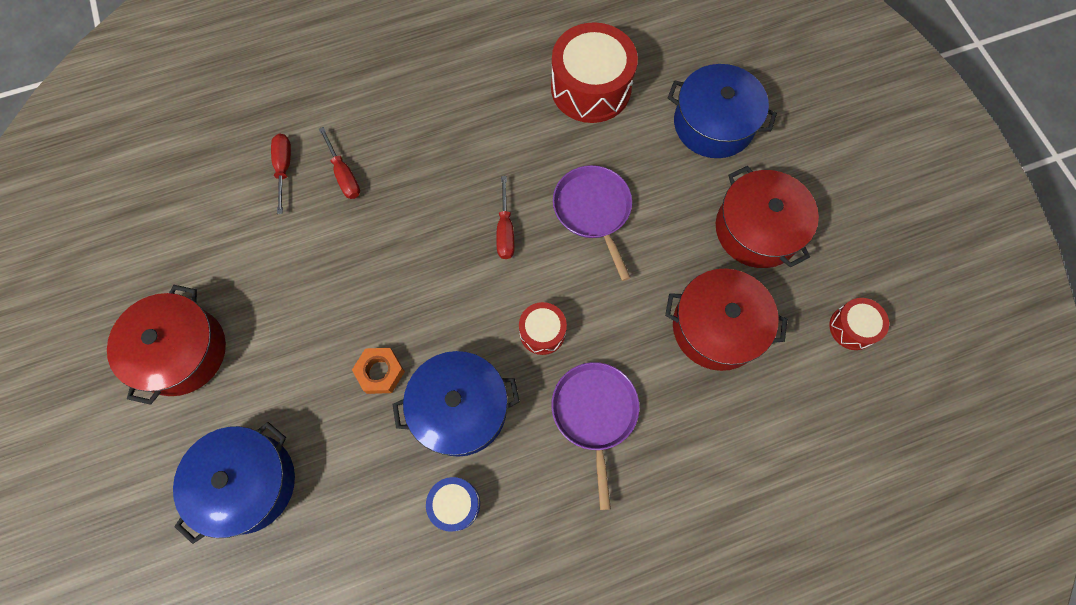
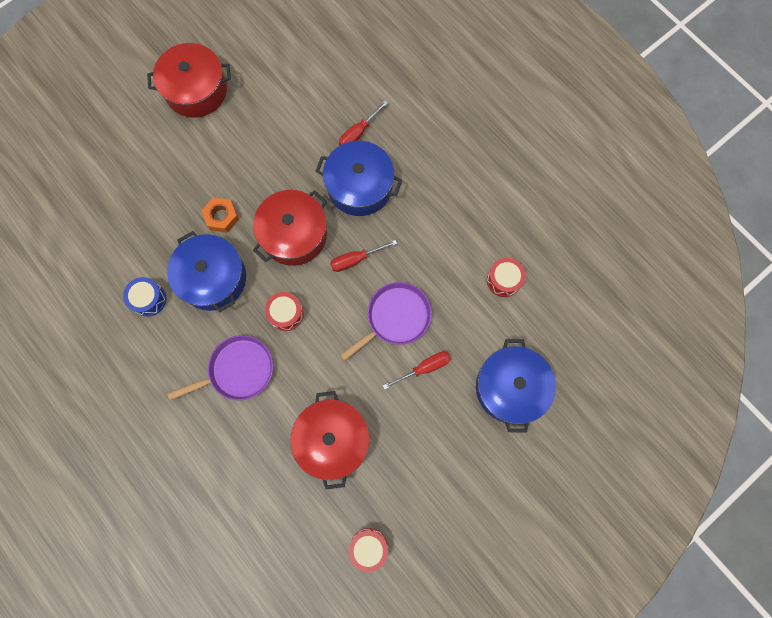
camera: 70 degrees right, 5 degrees up
(247, 483) = (125, 168): blue pot -> blue pot (359, 186)
(284, 168) = (348, 92): red screwdriver -> red screwdriver (424, 368)
(591, 88) = (503, 280): red drum -> red drum, size x0.51
(757, 229) = (426, 449): red pot -> red pot (294, 234)

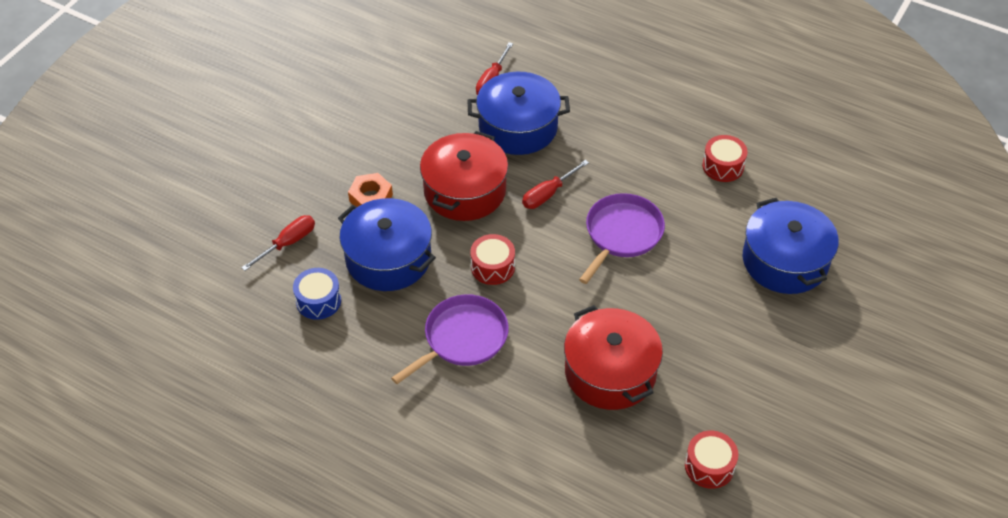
camera: 20 degrees left, 25 degrees down
(196, 90) = (284, 91): red pot -> none
(424, 368) = (679, 271): red screwdriver -> red screwdriver (288, 243)

